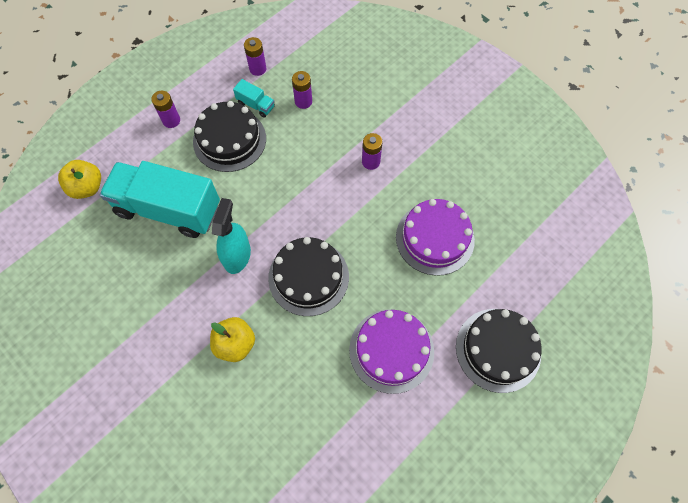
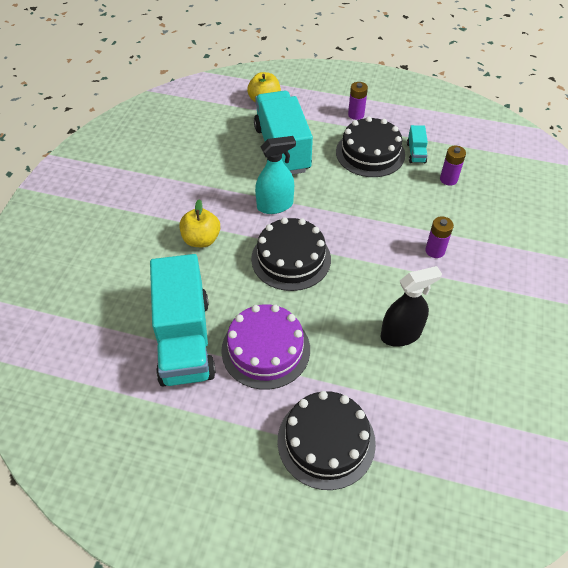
camera: 60 degrees right, 15 degrees down
(258, 69) = (449, 138): purple battery -> none
(342, 415) = (185, 339): none -> turquoise truck
(435, 238) = (401, 334): purple cake -> black spray bottle

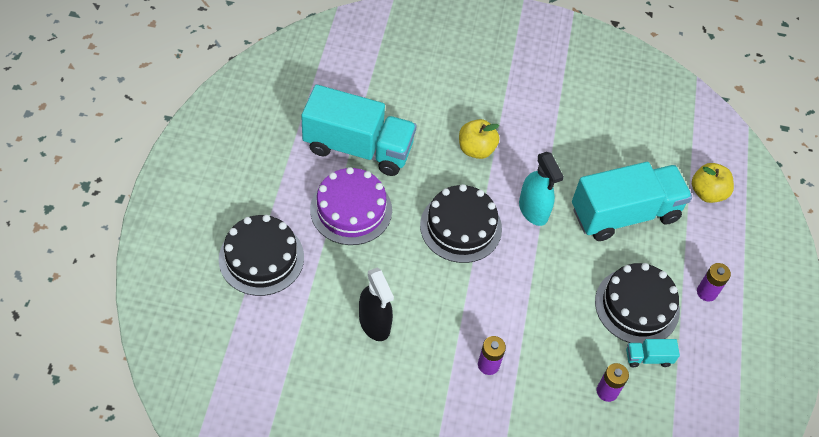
camera: 80 degrees right, 5 degrees up
(185, 339) = (358, 147): turquoise truck -> turquoise truck turned 150 degrees counterclockwise

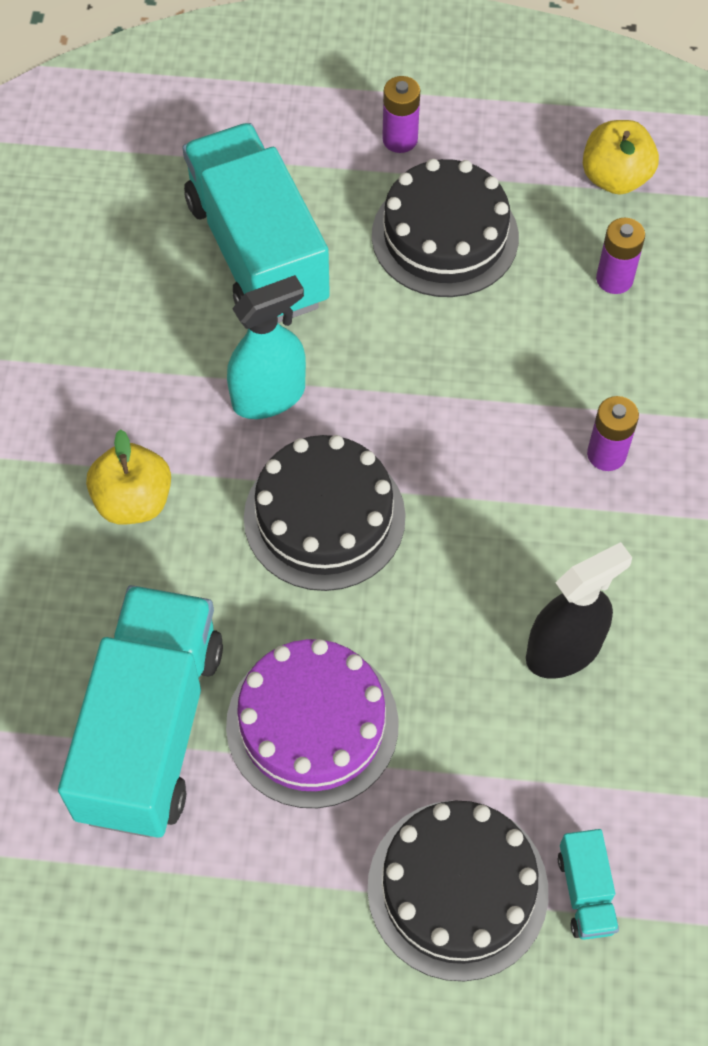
camera: 90 degrees left, 5 degrees up
(648, 358) = (540, 222): turquoise truck -> turquoise truck (585, 892)
(707, 192) = (195, 130): yellow apple -> yellow apple (615, 178)

